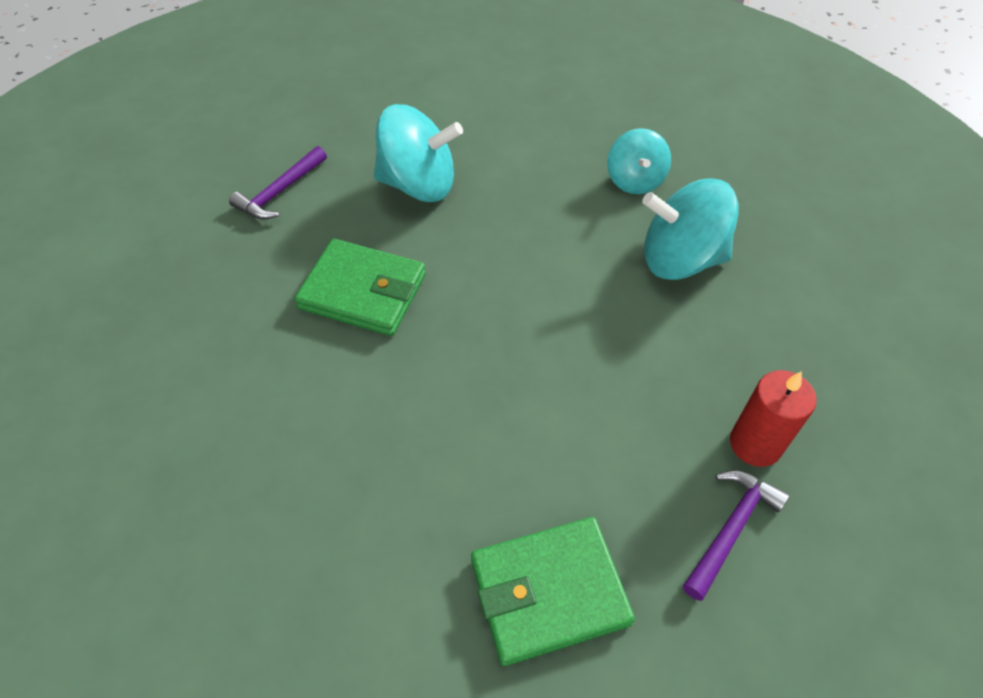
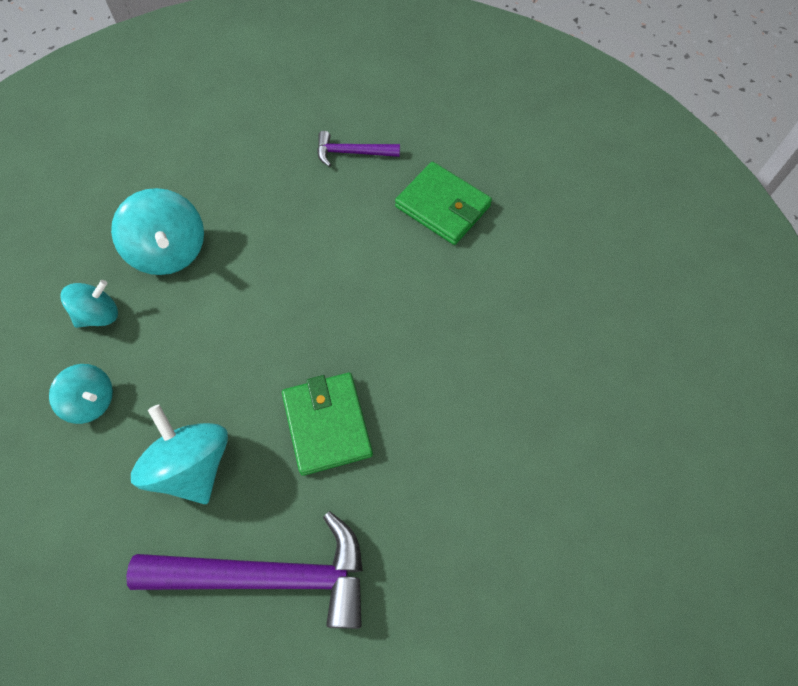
camera: 125 degrees left, 10 degrees up
(280, 192) = (268, 575): purple hammer -> purple hammer, size x2.04
(541, 147) = (91, 401): none -> turquoise spinning top
(755, 444) = (293, 161): red candle -> none

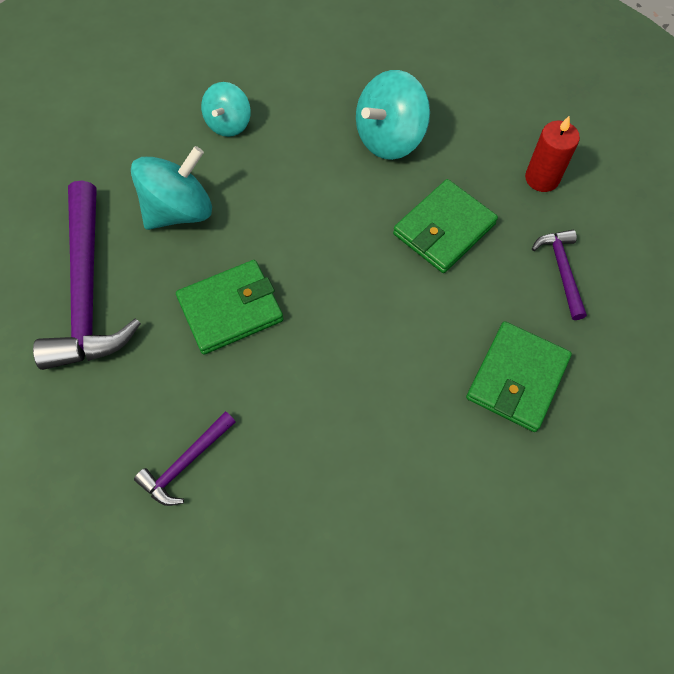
camera: 80 degrees right, 0 degrees up
(99, 315) = (311, 105): turquoise spinning top -> none
(257, 143) = (542, 178): none -> red candle
(287, 227) = (444, 229): none -> green wallet
(481, 482) = (186, 463): none -> purple hammer

